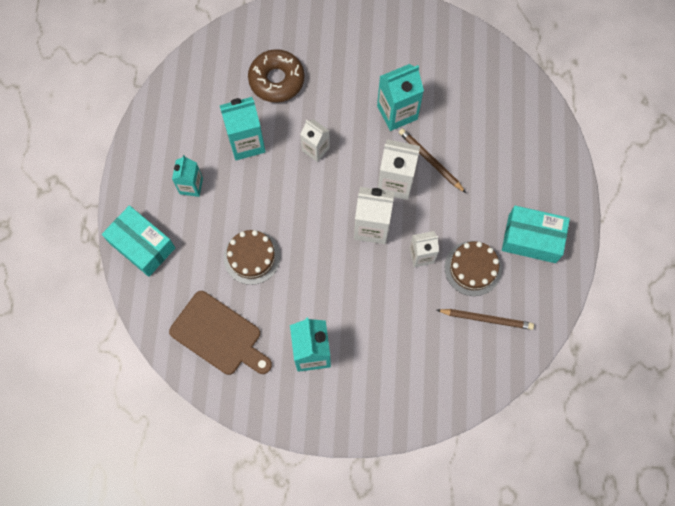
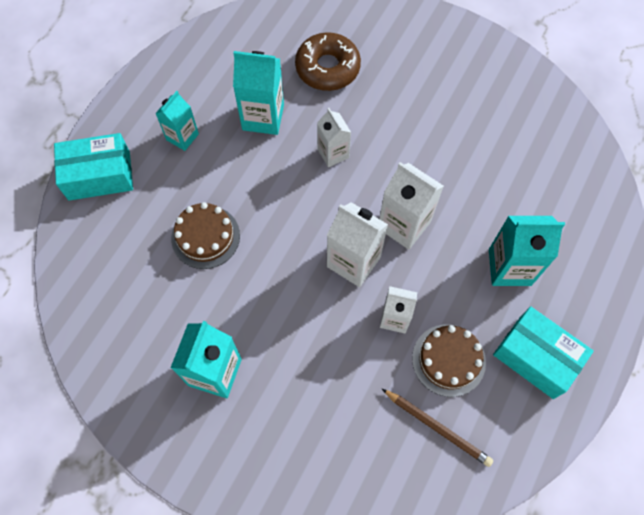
camera: 25 degrees right, 5 degrees down
(142, 245) = (99, 175): turquoise box -> turquoise box turned 75 degrees counterclockwise
(219, 335) = (125, 305): brown cutting board -> none
(397, 112) = (442, 152): turquoise carton -> turquoise carton (509, 267)
(430, 161) = (455, 218): brown pencil -> none

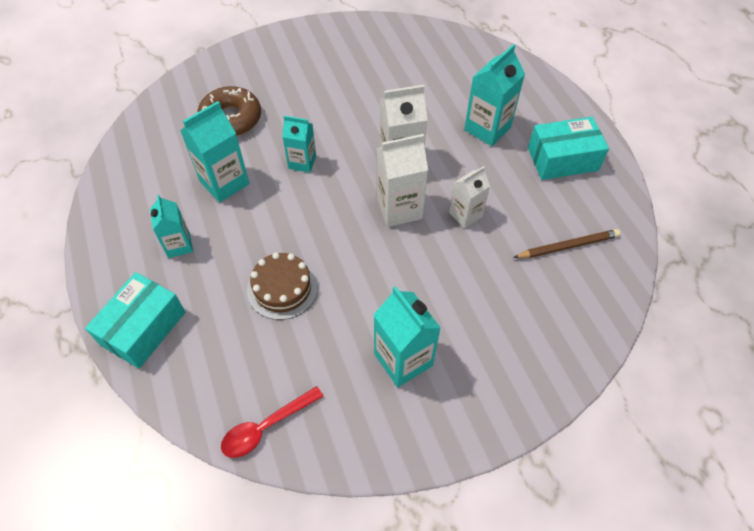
camera: 50 degrees left, 10 degrees down
(88, 319) = (266, 427): none -> red spoon
(333, 153) = (302, 162): white carton -> turquoise carton
(448, 360) = (524, 206): brown cake -> none

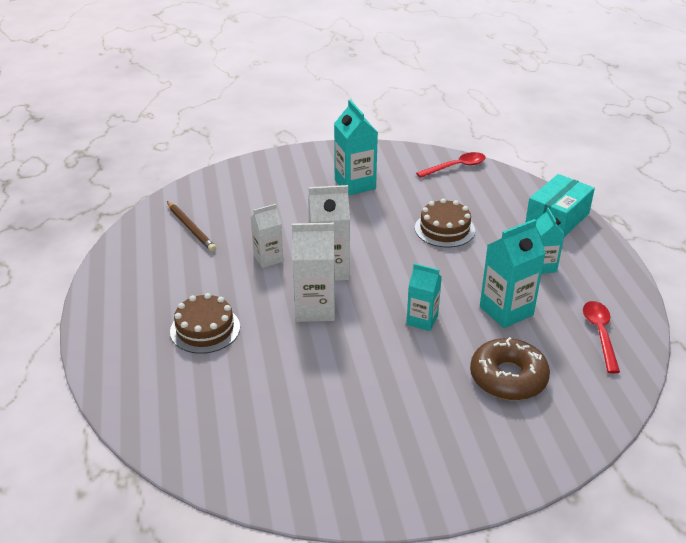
camera: 170 degrees left, 20 degrees down
(143, 169) = (600, 334): none -> red spoon
(487, 128) = (205, 329): turquoise carton -> brown cake
(562, 159) = (145, 291): turquoise box -> none
(568, 246) = (191, 228): brown pencil -> brown pencil turned 120 degrees counterclockwise

